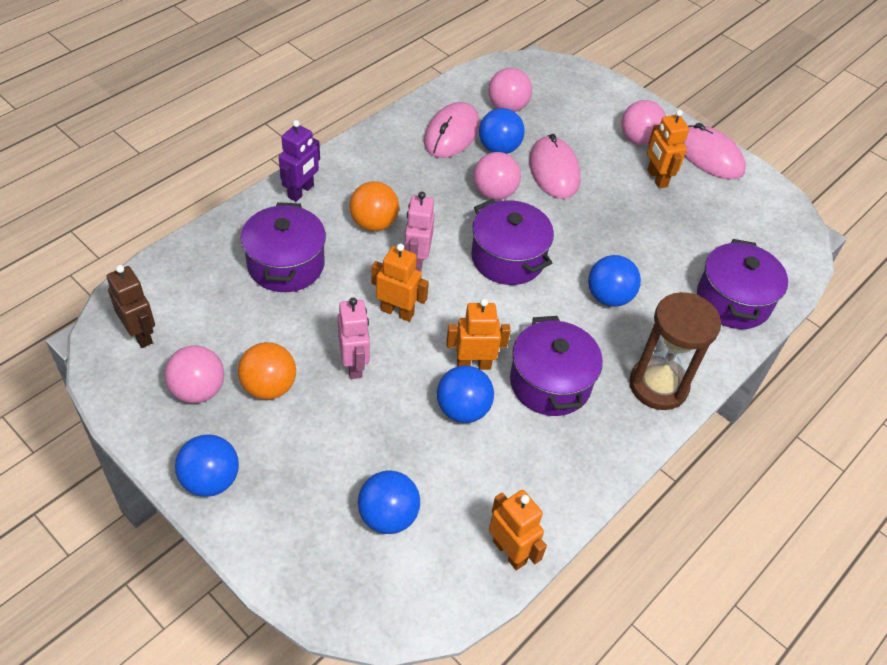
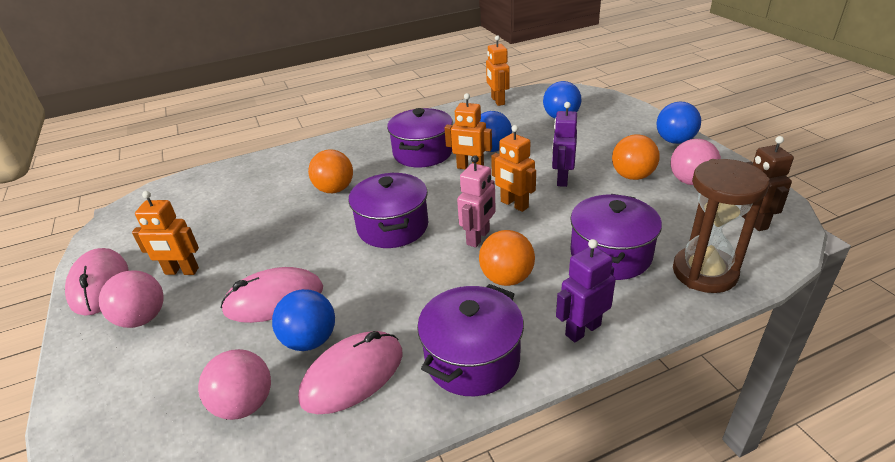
camera: 150 degrees left, 15 degrees down
(354, 365) = (562, 179): pink robot -> purple robot
(494, 193) = (359, 287): pink ball -> none
(554, 171) = (274, 299): pink mouse -> pink mouse turned 60 degrees clockwise
(609, 297) = (334, 189): blue ball -> orange ball
(656, 178) = (181, 271): orange robot -> orange robot turned 90 degrees clockwise
(658, 385) = (352, 143): brown hourglass -> brown hourglass (704, 272)
(733, 301) = (247, 174): purple pot -> purple pot (472, 359)

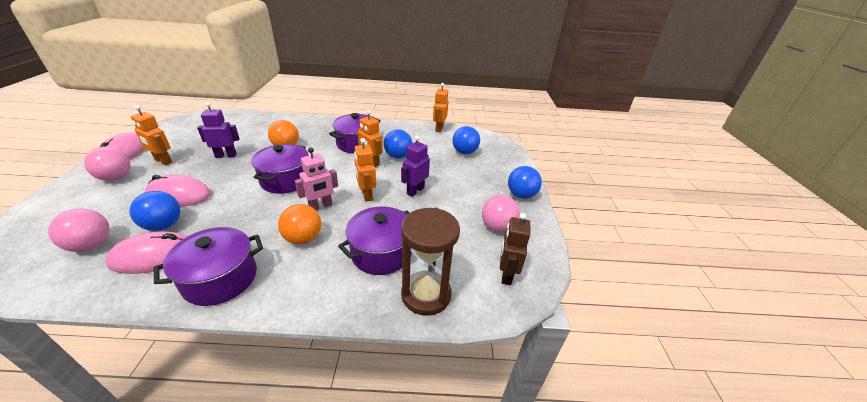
camera: 20 degrees right, 0 degrees up
(582, 330) = (301, 293): purple robot -> purple robot (226, 156)
(632, 176) = (462, 207): orange ball -> none

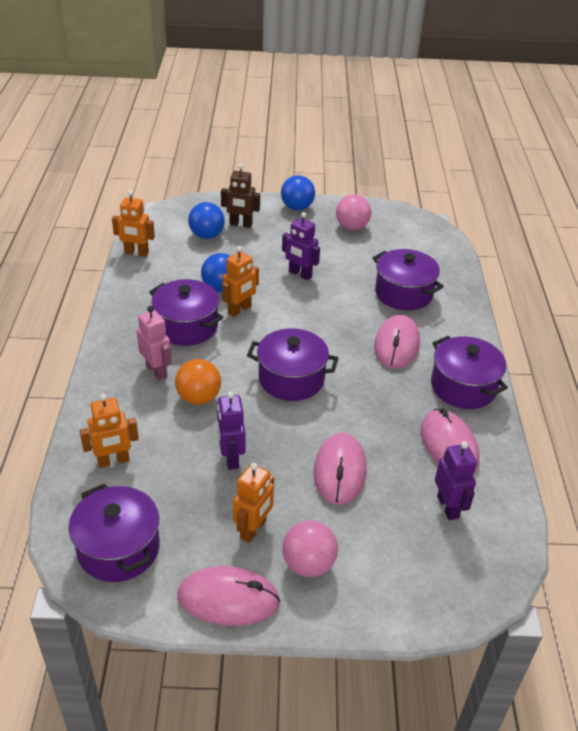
camera: 90 degrees left, 5 degrees up
(91, 245) = (448, 507): pink ball -> purple robot
(164, 225) = (401, 459): blue ball -> none
(190, 126) = (118, 548): none -> purple pot
(303, 238) = (396, 345): orange ball -> pink mouse
(321, 206) = (341, 340): pink robot -> pink robot (157, 371)
(366, 195) = (313, 309): orange robot -> orange robot (113, 461)
(426, 294) = (444, 269): brown hourglass -> none
(506, 274) = (411, 229): brown robot -> brown robot (240, 224)

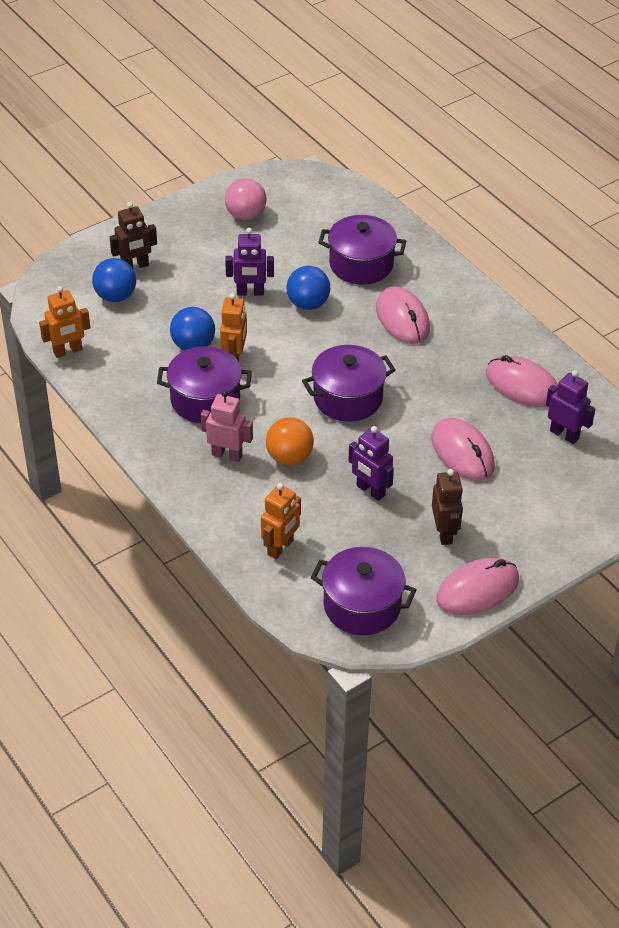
camera: 35 degrees left, 5 degrees up
(253, 529) = (444, 533): orange robot -> brown robot
(297, 207) = (169, 219): blue ball -> blue ball (308, 304)
(308, 564) = (508, 533): pink ball -> none
(463, 387) = (489, 329): purple pot -> none

